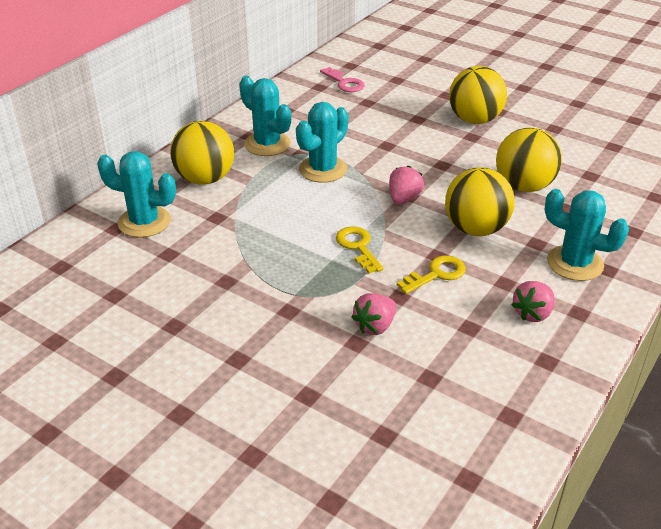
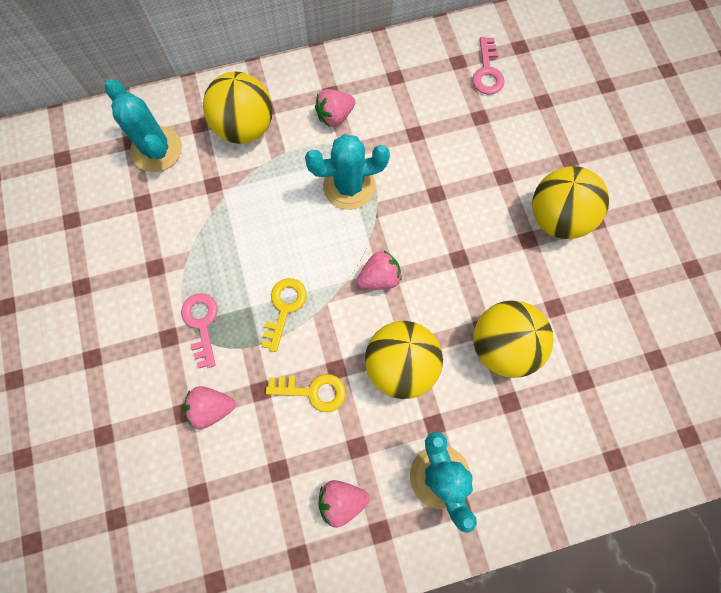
camera: 40 degrees right, 35 degrees up
(267, 144) = (335, 116): turquoise cactus -> pink strawberry
(306, 289) = (201, 324): none -> pink key

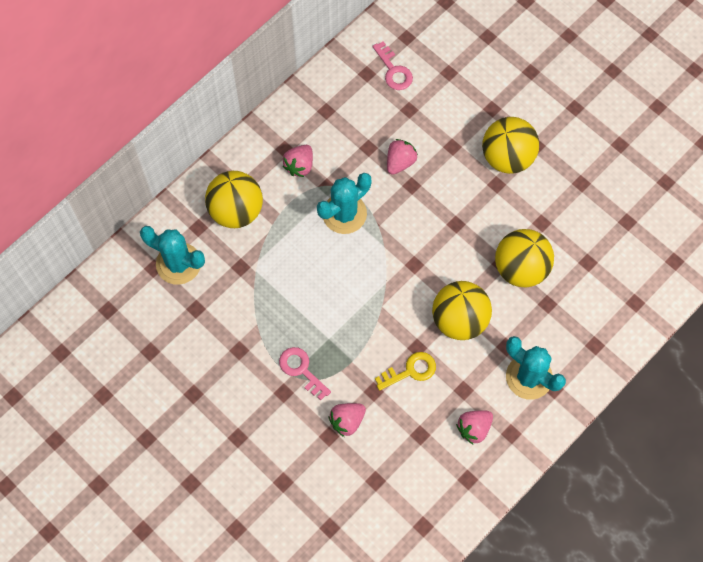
camera: 30 degrees left, 5 degrees down
(284, 308) = (353, 326): yellow key -> none
(379, 278) = (408, 268): pink strawberry -> pink strawberry (400, 162)

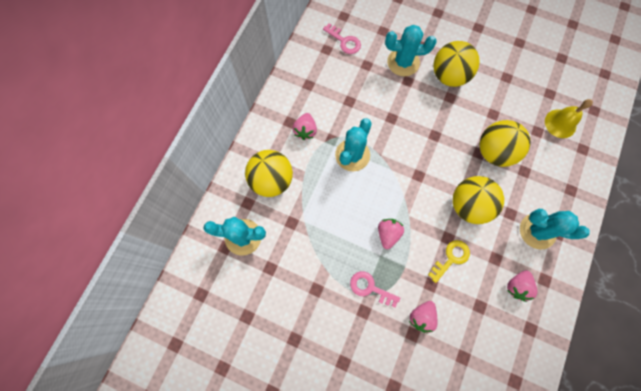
camera: 20 degrees left, 5 degrees up
(400, 162) = (376, 104): pink strawberry -> pink strawberry (388, 234)
(456, 121) = (403, 62): none -> turquoise cactus
(622, 262) = (560, 123): none -> yellow bell

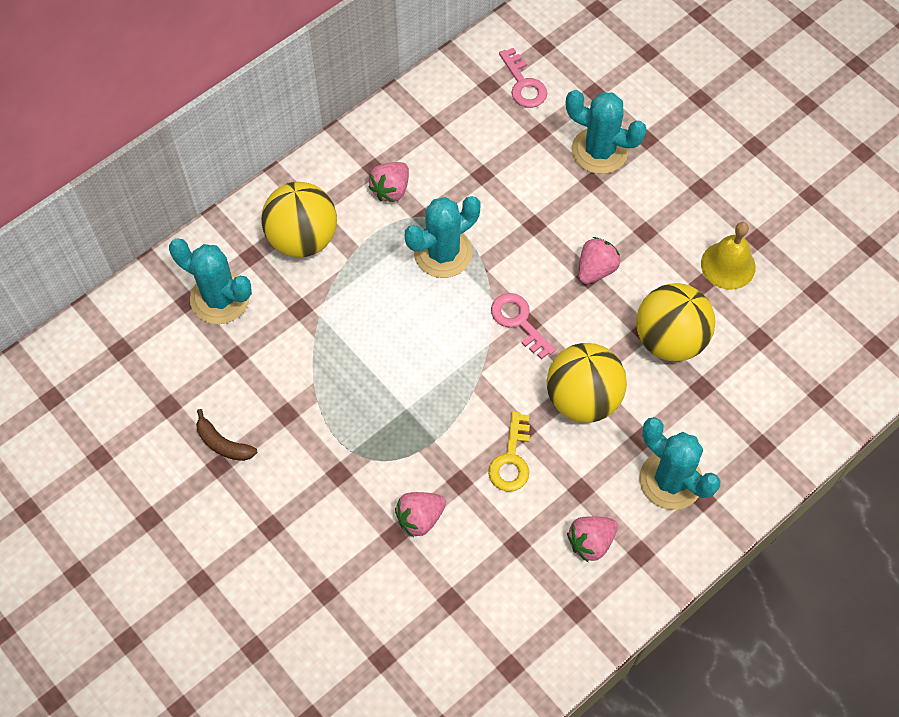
camera: 25 degrees right, 10 degrees down
(290, 325) = (223, 443): none -> brown banana
(370, 288) = (366, 446): pink key -> pink key (519, 321)
(388, 234) = (434, 385): pink strawberry -> pink strawberry (596, 269)
(449, 76) = (662, 199): yellow ball -> none
(451, 258) = (511, 459): yellow key -> yellow key turned 120 degrees clockwise
(560, 123) = (805, 342): yellow bell -> yellow bell (728, 265)

